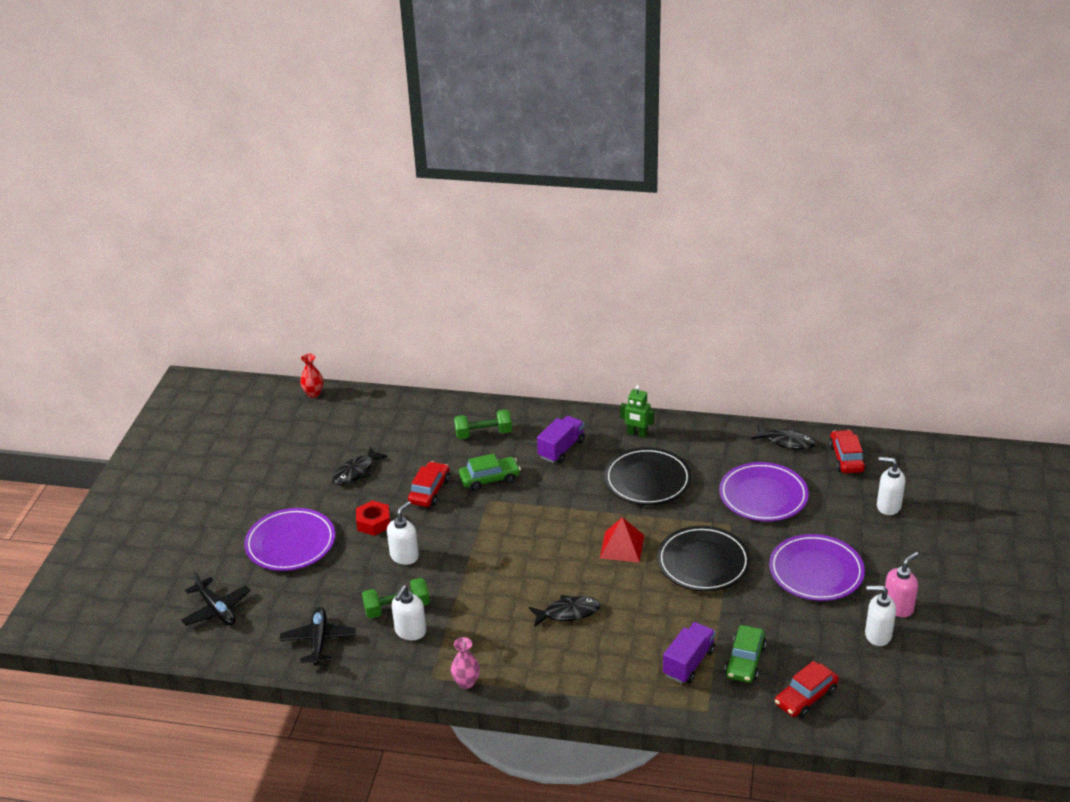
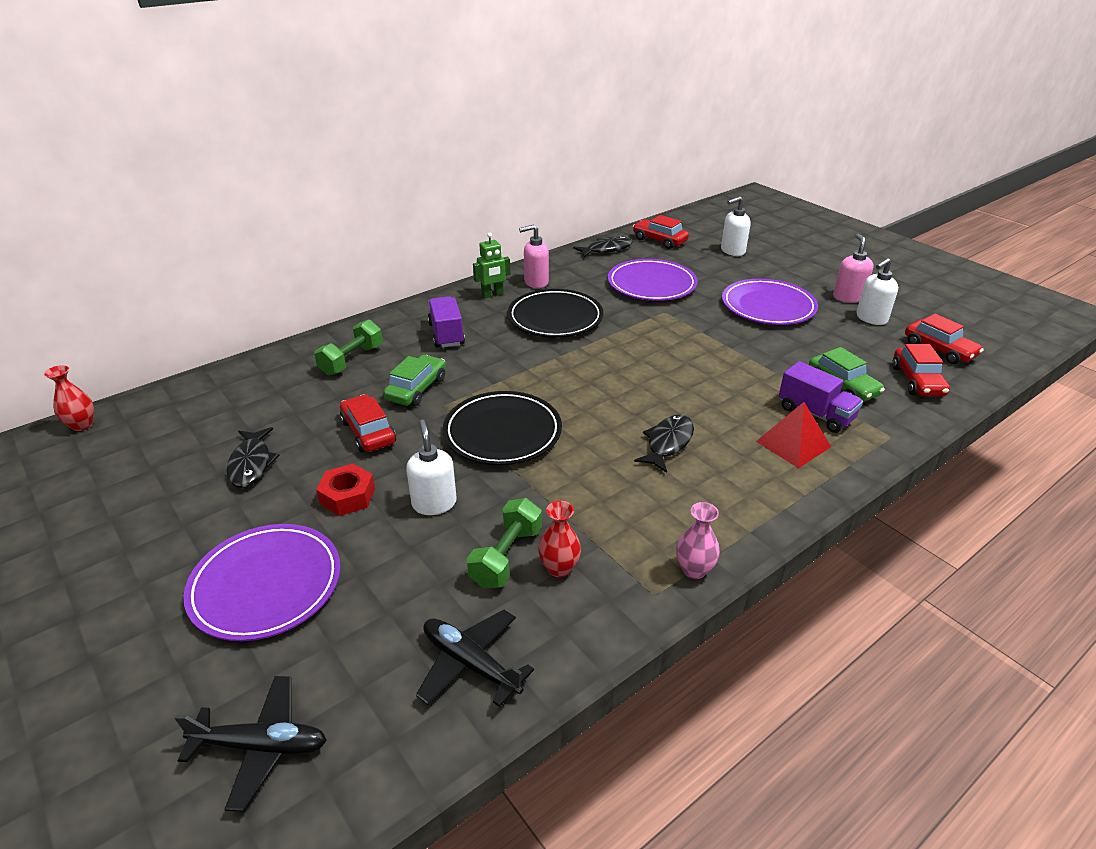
camera: 50 degrees left, 0 degrees up
(410, 632) = (559, 568): white soap dispenser -> red vase
(622, 546) = (618, 370): red pyramid -> red pyramid (793, 444)
(683, 441) = (536, 282): none -> pink soap dispenser
(689, 663) = (815, 414): purple truck -> purple truck turned 150 degrees clockwise
(703, 562) = (693, 344): black plate -> black plate (502, 432)
(876, 692) = (939, 349): none -> red car

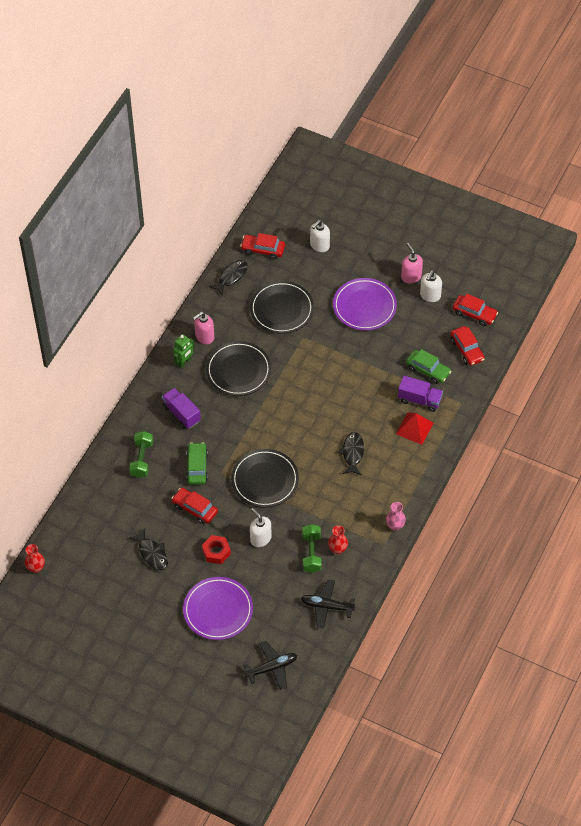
camera: 25 degrees left, 20 degrees up
(651, 284) = (281, 309): purple plate -> black plate

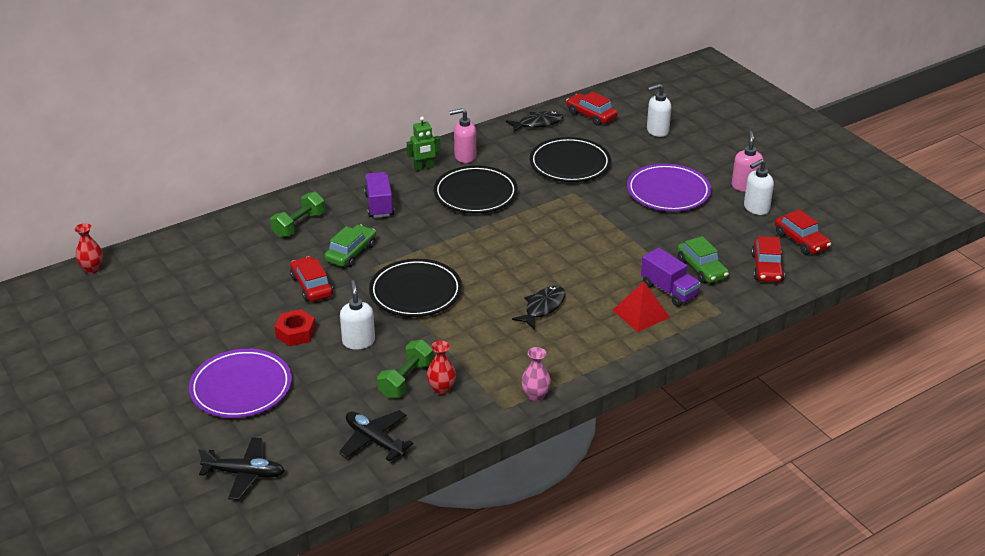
camera: 30 degrees right, 20 degrees down
(152, 553) = (224, 306): black fish -> none

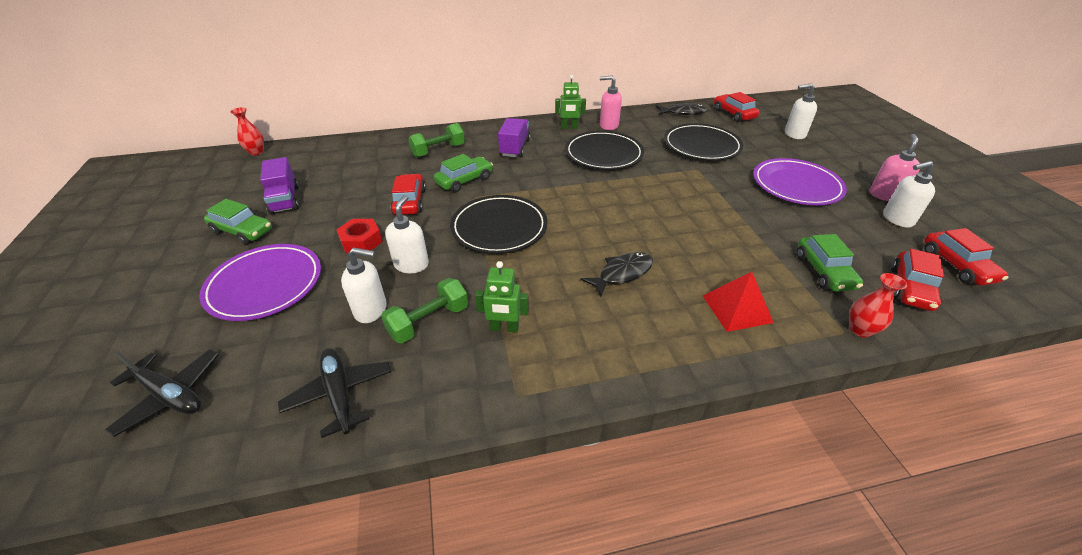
camera: 20 degrees right, 5 degrees up
(169, 350) = (242, 231): none -> green car
(352, 383) = (371, 310): none -> white soap dispenser
(441, 389) = (459, 345): red vase -> red vase (860, 330)
(469, 369) = (504, 328): none -> green robot
(535, 396) = (565, 387): pink vase -> none
(669, 291) = (778, 288): purple truck -> purple truck (285, 200)

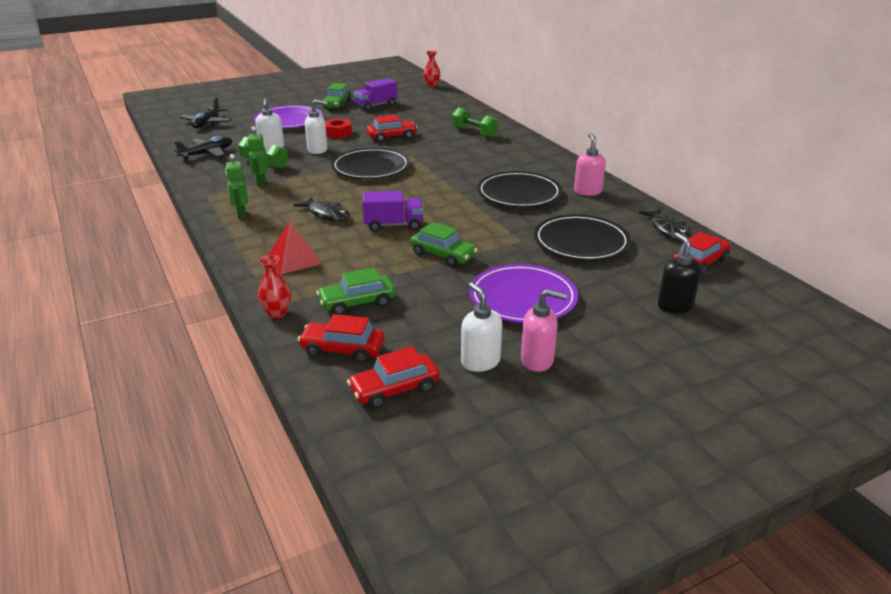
camera: 75 degrees right, 10 degrees down
(464, 180) = (432, 148): green car -> green car (443, 255)
(515, 148) = (501, 157): purple truck -> purple truck (393, 225)
(569, 128) = (564, 174): green robot -> green robot (241, 214)
(794, 134) = (674, 305): white soap dispenser -> black soap dispenser

